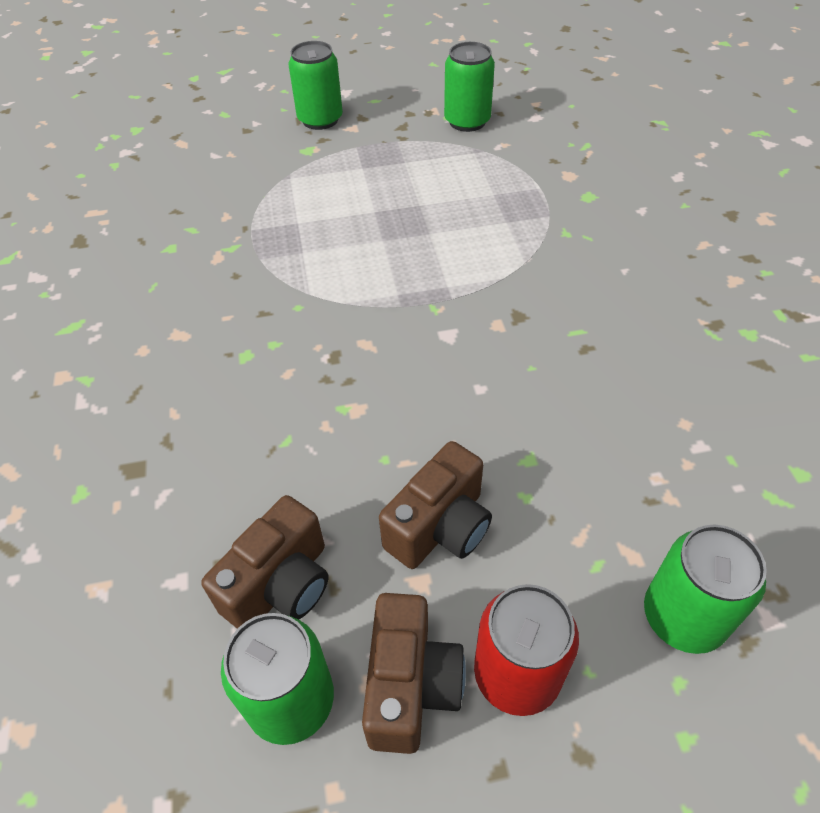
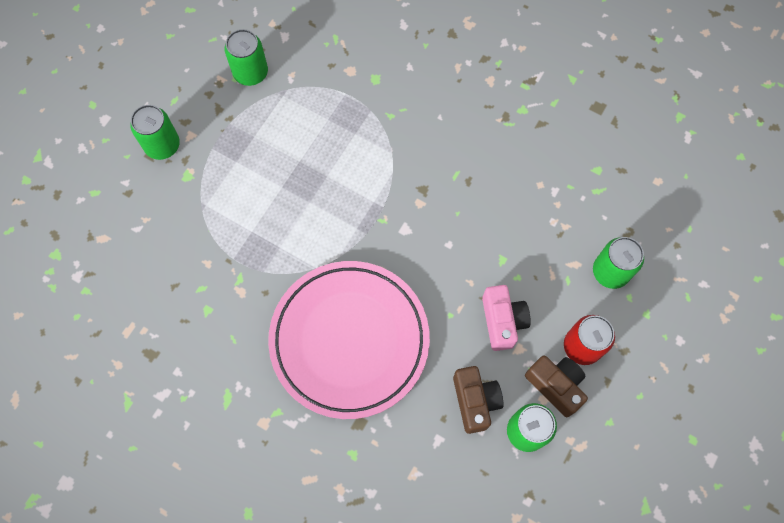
camera: 50 degrees left, 20 degrees up
(244, 382) = (349, 340): none -> pink plate
(440, 527) = (502, 321): brown camera -> pink camera

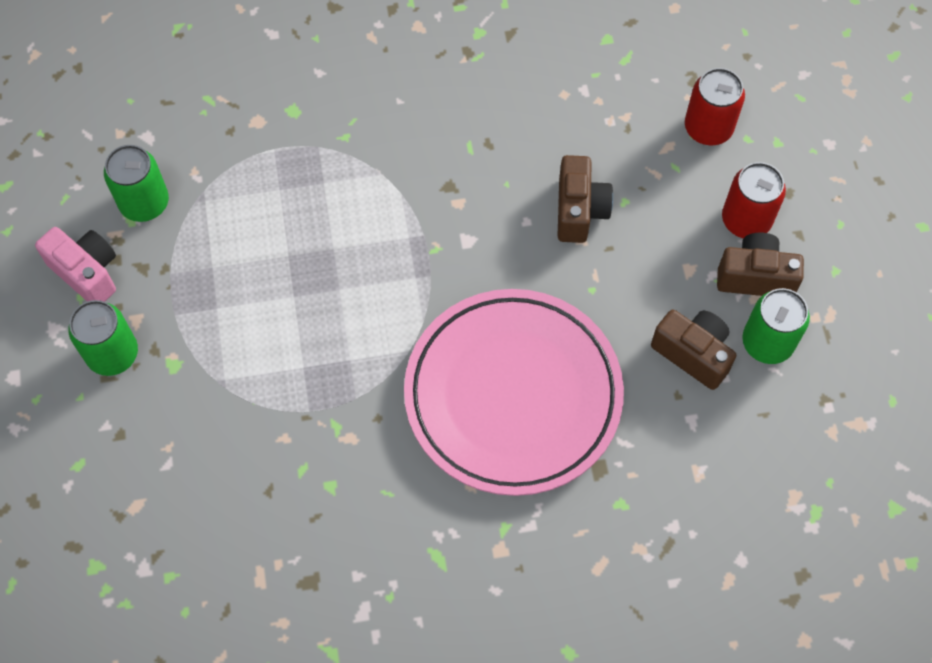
camera: 40 degrees left, 5 degrees down
(486, 262) = (579, 210): none -> brown camera
(502, 321) = (649, 255): pink camera -> pink camera (87, 272)
(610, 272) = (708, 128): green can -> red can

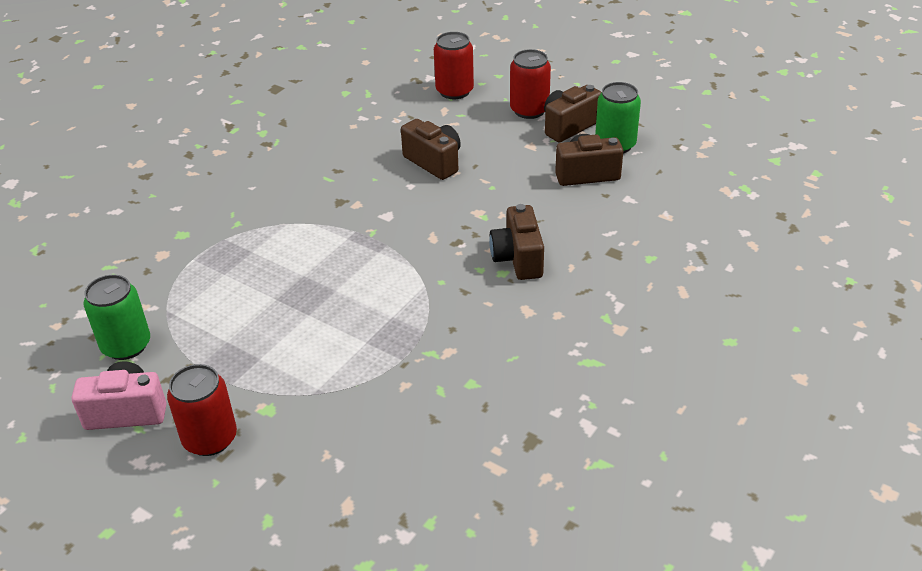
camera: 45 degrees left, 25 degrees down
(112, 354) = (210, 439): green can -> red can
(513, 395) = (518, 259): pink plate -> brown camera

